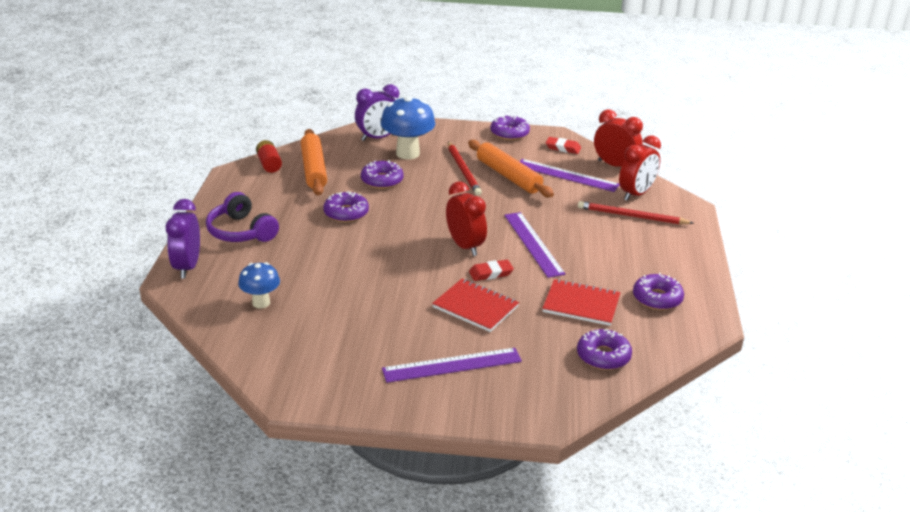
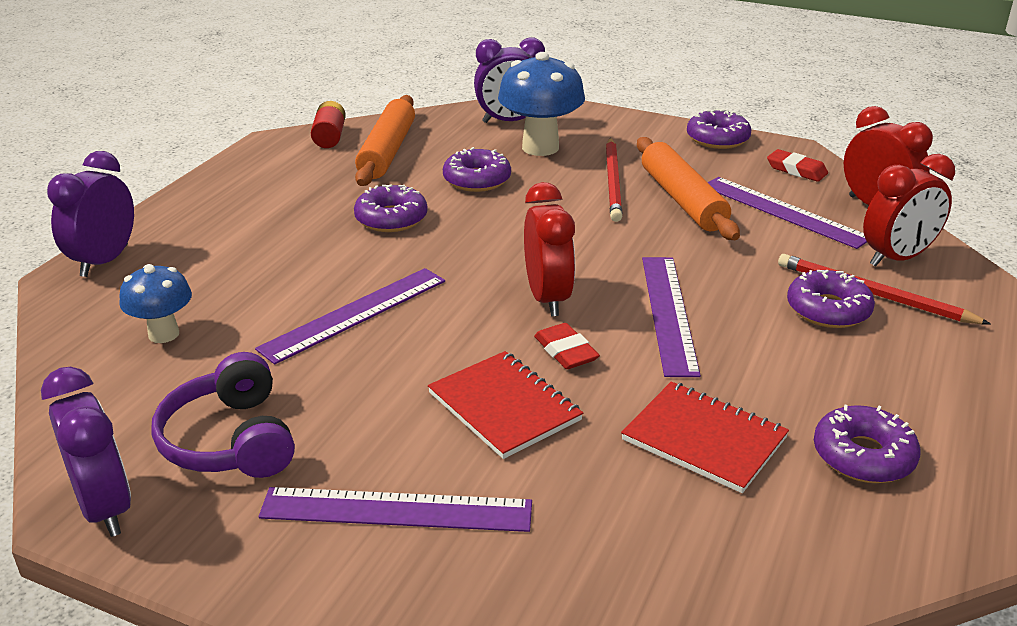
camera: 20 degrees right, 0 degrees up
(241, 231) = (219, 222): purple headphones -> purple headphones (230, 440)
(302, 394) = (105, 508): none -> purple clock
(363, 273) = (354, 314): none -> purple ruler
(491, 273) = (566, 351): red eraser -> red eraser turned 60 degrees clockwise
(603, 356) = (699, 556): purple donut -> purple donut (828, 310)

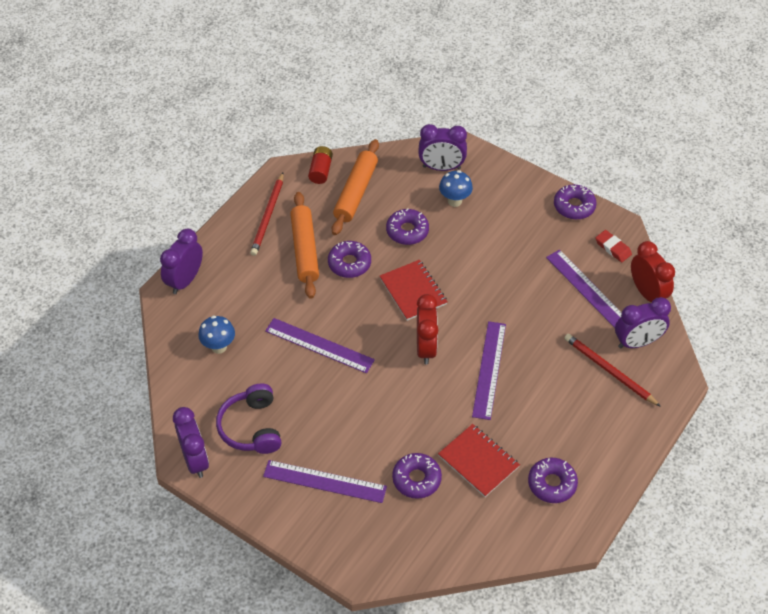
camera: 10 degrees right, 20 degrees up
(354, 314) = (319, 345): purple ruler -> purple ruler turned 60 degrees clockwise
(504, 406) = (386, 425): red notebook -> red notebook (413, 291)
(540, 147) = (454, 201): blue mushroom -> blue mushroom, size x0.60
(566, 351) = (426, 391): red eraser -> none
(613, 182) = (491, 245): red pencil -> red pencil (268, 216)
(682, 200) = (529, 269): orange rolling pin -> orange rolling pin (305, 250)
(828, 310) = (578, 380): purple donut -> purple donut (416, 479)
(897, 258) = (637, 342): red clock -> purple clock

